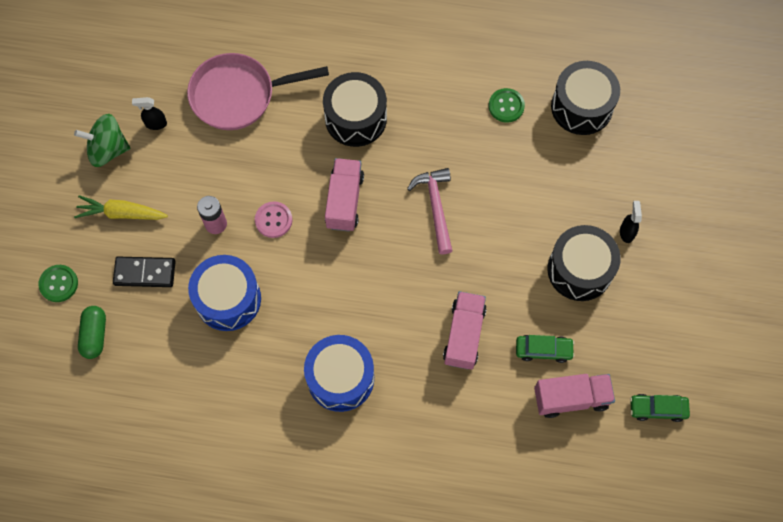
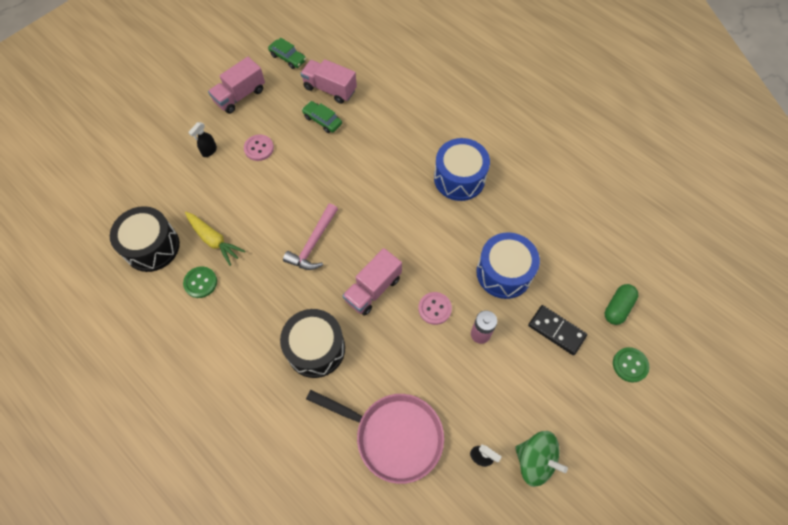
camera: 145 degrees left, 5 degrees down
(121, 213) = (551, 392): yellow carrot -> yellow carrot (214, 240)
(464, 335) = (362, 156): pink truck -> pink truck (240, 96)
(579, 270) = (259, 148): black drum -> pink button

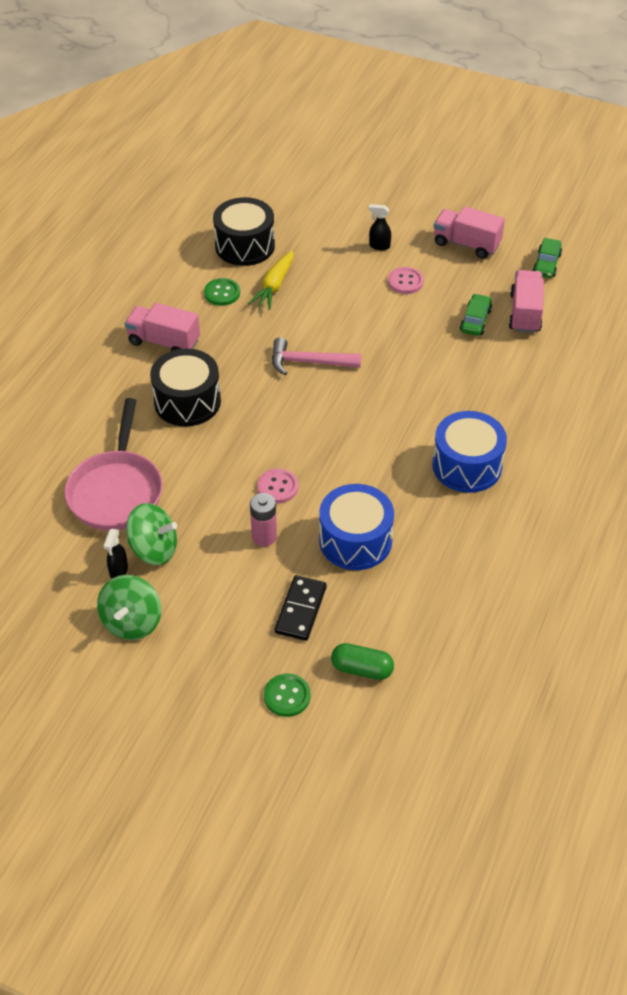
camera: 70 degrees right, 15 degrees down
(373, 289) = (277, 427): pink truck -> pink truck (164, 342)
(466, 422) = (154, 549): none -> green spinning top

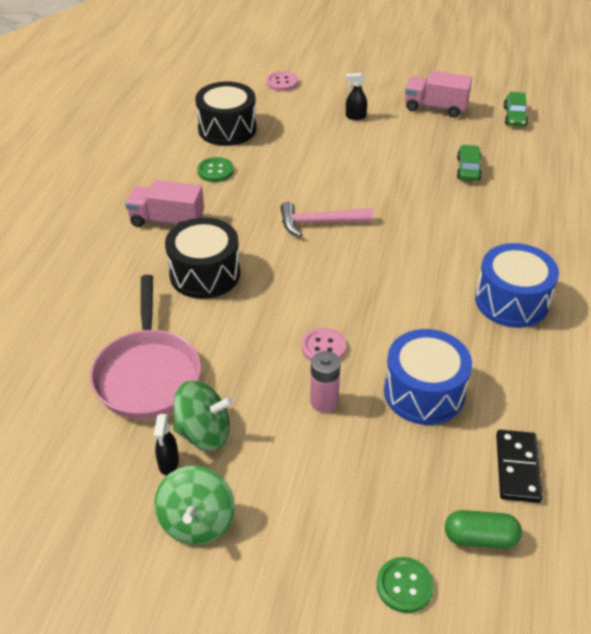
camera: 10 degrees left, 5 degrees down
(274, 286) = (265, 160): yellow carrot -> none
(301, 610) = (389, 478): black domino -> black domino (517, 468)
(405, 282) = (390, 143): pink button -> pink button (282, 82)
(525, 313) = (512, 158): pink truck -> none

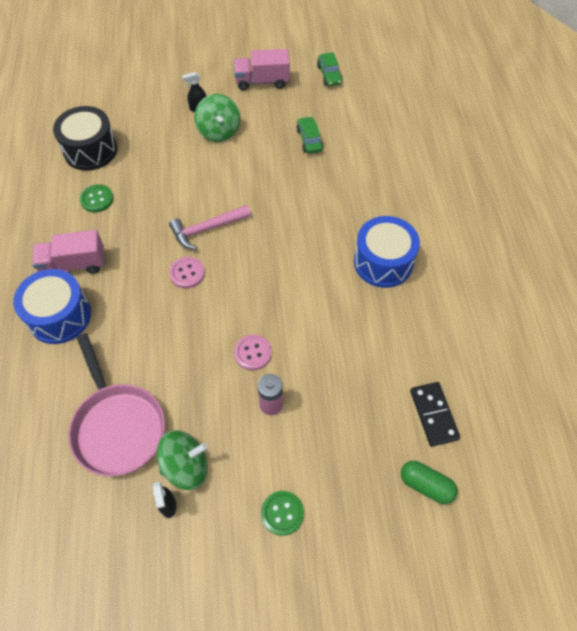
camera: 20 degrees left, 15 degrees up
(197, 522) = (211, 550): green spinning top -> green spinning top (219, 131)
(205, 274) = (128, 310): black drum -> none
(282, 82) = (121, 86): pink button -> pink button (187, 273)
(404, 586) = (386, 547): green button -> green button (282, 513)
(424, 392) = (344, 370): blue drum -> blue drum (59, 316)
(480, 538) = (426, 485): green capsule -> green capsule turned 45 degrees clockwise

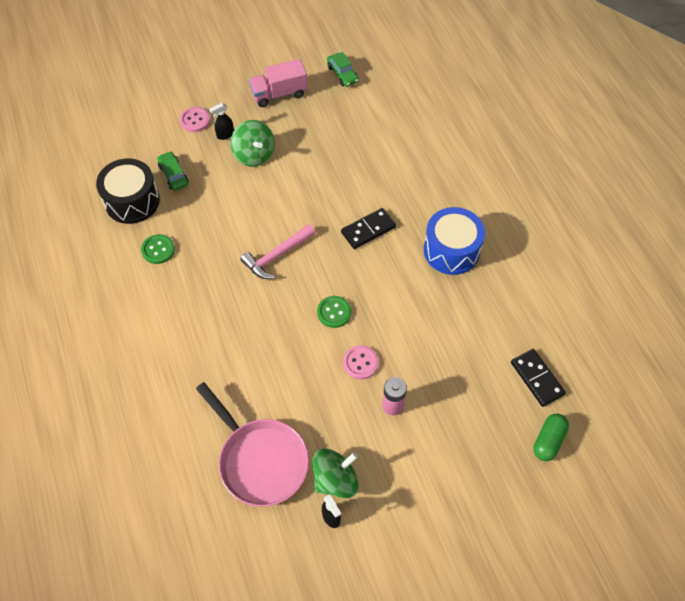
camera: 15 degrees left, 0 degrees up
(59, 316) = (165, 372): blue drum -> none
(74, 264) = (160, 319): pink truck -> none
(187, 273) = (273, 303): pink button -> pink button (195, 120)
(282, 513) = (434, 497): green button -> green button (334, 312)
(305, 224) = (368, 230): none -> black domino
(309, 140) = (345, 145): green car -> green car (173, 175)
(426, 485) = (548, 441): green capsule -> green capsule turned 75 degrees counterclockwise

